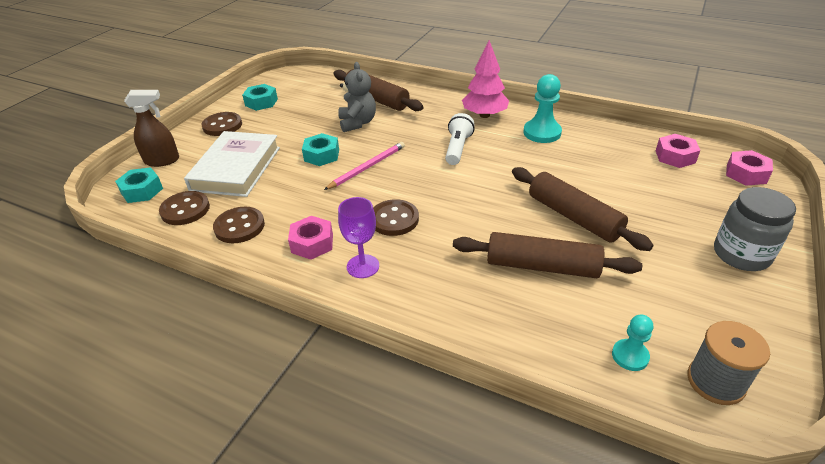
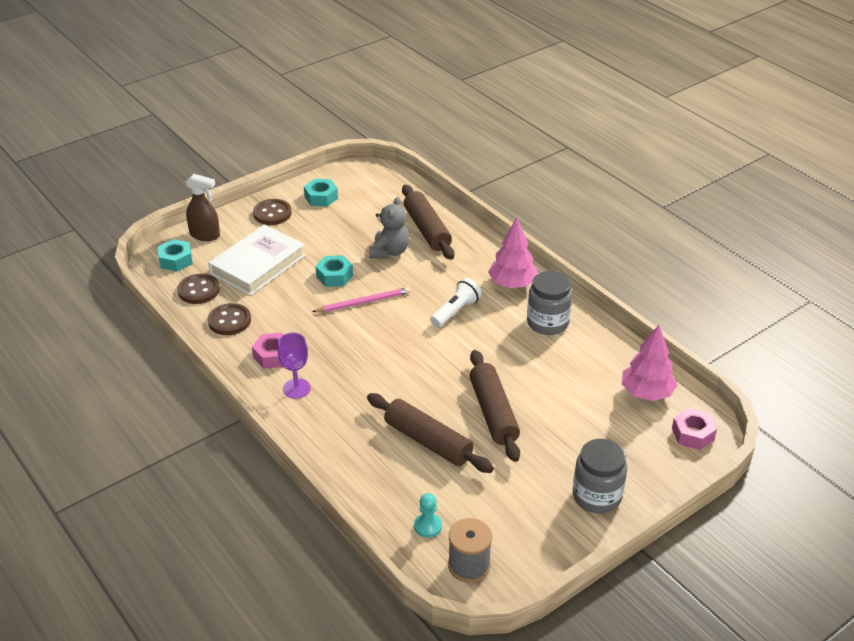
camera: 25 degrees right, 0 degrees up
(394, 219) = (348, 359): brown button -> none
(542, 133) = (547, 323): turquoise pawn -> grey jar
(675, 156) = (646, 393): pink nut -> pink tree

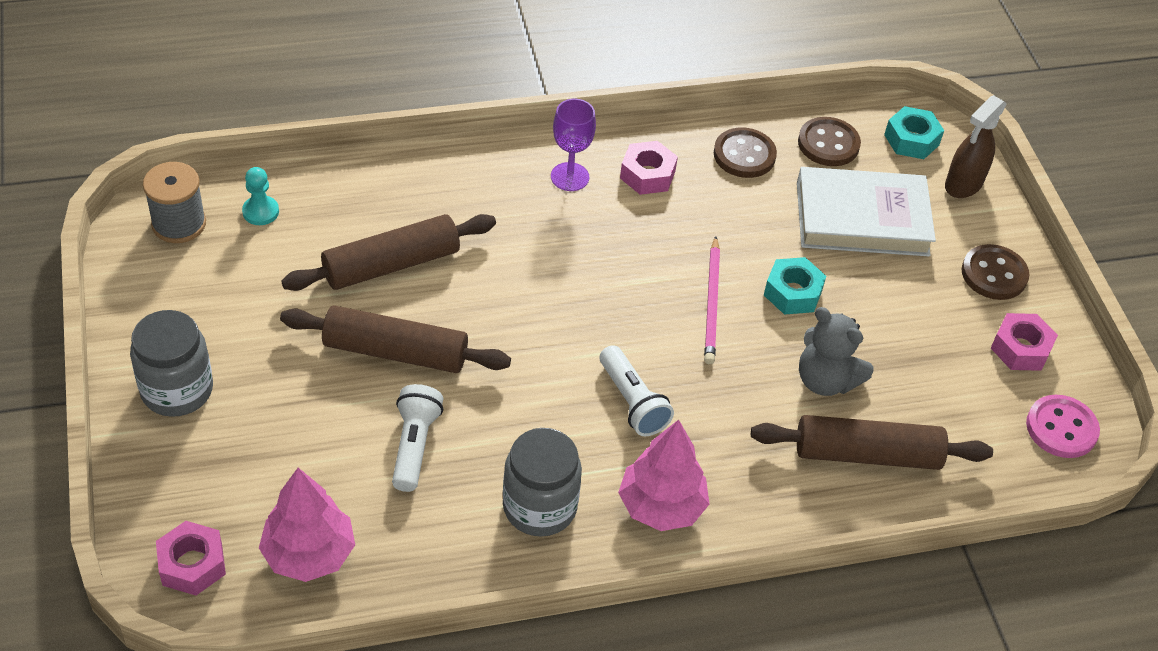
camera: 110 degrees right, 10 degrees up
(258, 264) = (862, 219): white book -> white book turned 60 degrees counterclockwise
(321, 197) = (1020, 348): turquoise nut -> pink nut
(365, 179) = (1061, 428): none -> pink button
(549, 380) = (414, 446): none -> white flashlight

